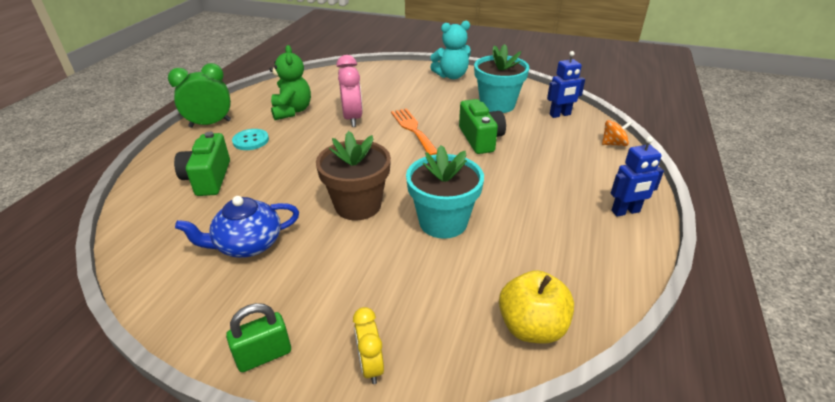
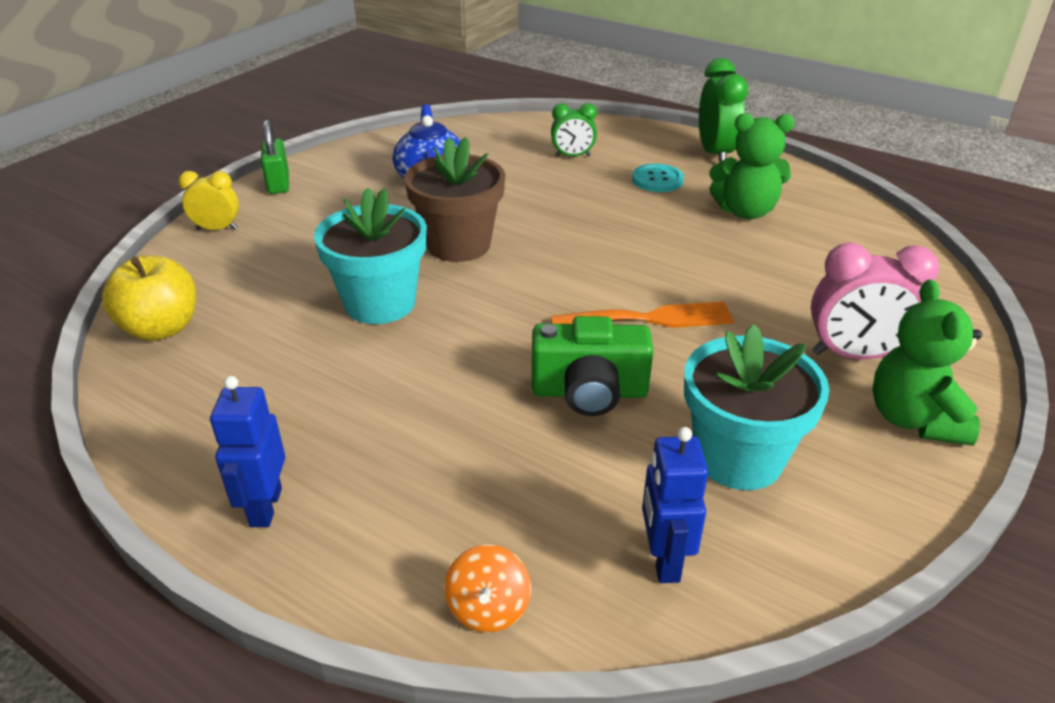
camera: 105 degrees right, 0 degrees up
(208, 178) = (573, 156): green camera -> green clock
(352, 118) = (708, 262): pink clock -> pink clock (854, 355)
(451, 76) = (913, 419): turquoise teddy bear -> green teddy bear

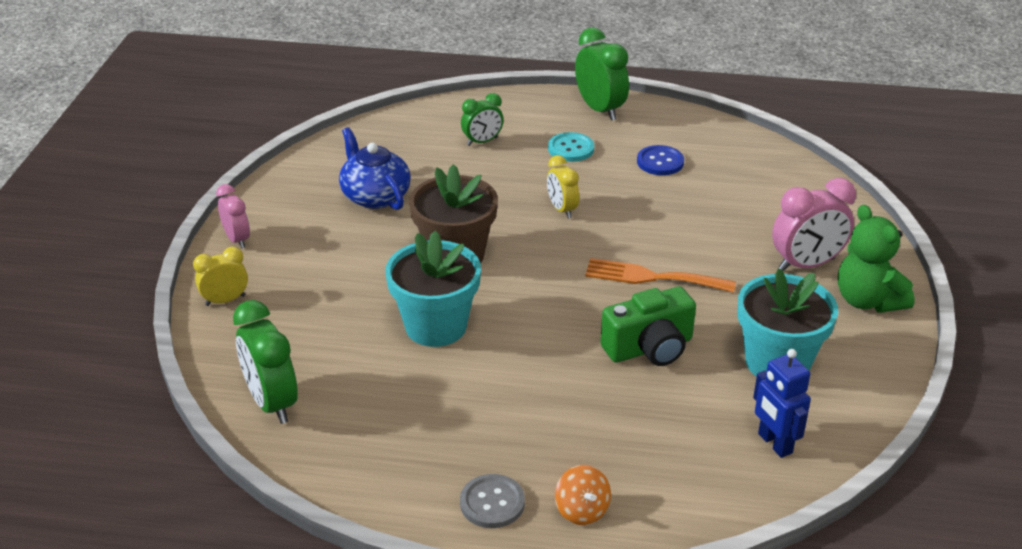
camera: 25 degrees left, 0 degrees up
(161, 328) = (272, 403): yellow apple -> green clock
(265, 507) = (492, 503): blue robot -> grey button
(278, 184) = (237, 239): green padlock -> pink clock
(488, 608) = (692, 509): orange spinning top -> orange spinning top (582, 510)
(603, 230) = (562, 209): none -> yellow clock
(650, 318) = (652, 277): orange fork -> orange fork turned 135 degrees counterclockwise
(745, 211) = (660, 162): green teddy bear -> blue button

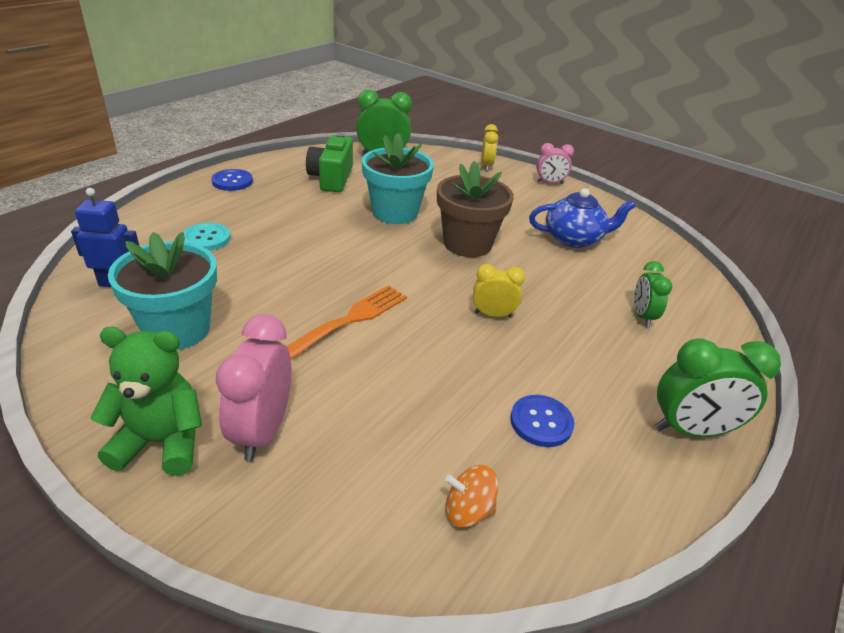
camera: 115 degrees right, 0 degrees up
(492, 503) = (232, 181): grey button -> blue button
(571, 149) = (603, 366): turquoise button -> turquoise button (206, 238)
(582, 510) = (187, 200): orange spinning top -> orange spinning top (468, 510)
(649, 348) = (274, 278): green camera -> green camera (331, 178)

